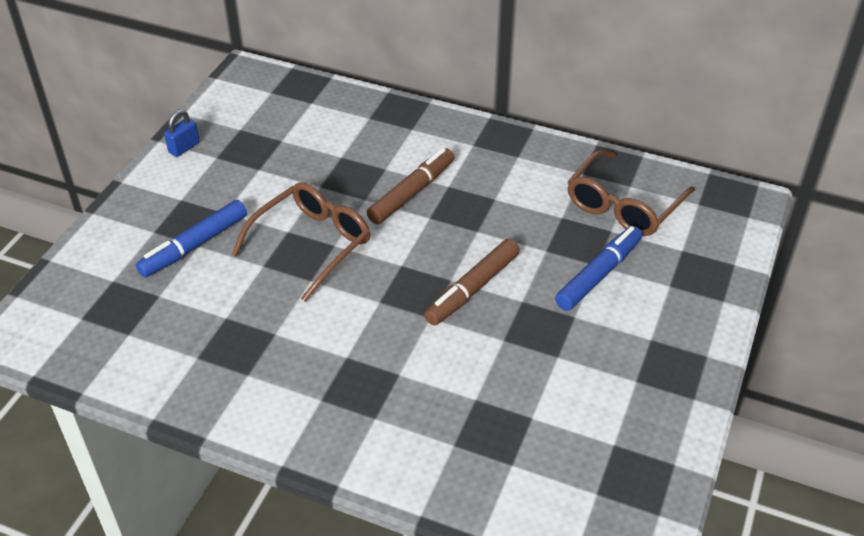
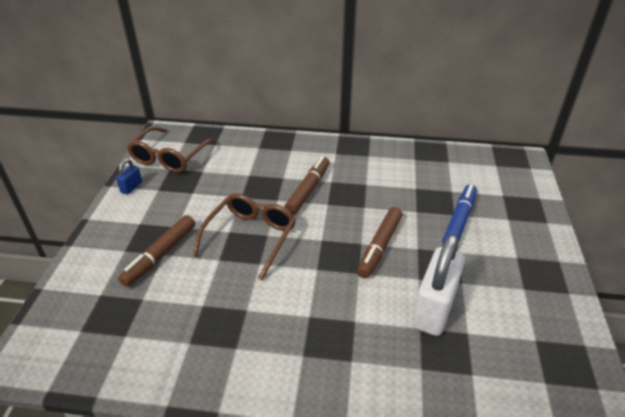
camera: 15 degrees left, 5 degrees down
(194, 246) = (160, 255): blue marker -> brown marker
(504, 380) = (434, 309): none -> white padlock
(623, 205) = (451, 174): brown glasses -> brown glasses (170, 157)

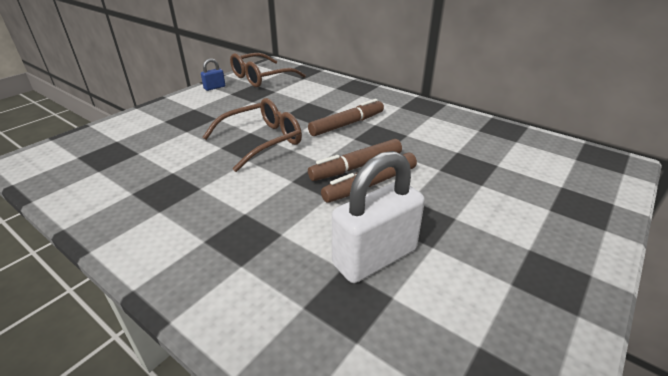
camera: 30 degrees right, 5 degrees down
(160, 255) = (183, 131): brown marker -> brown marker (356, 167)
(459, 220) = (483, 191): blue marker -> none

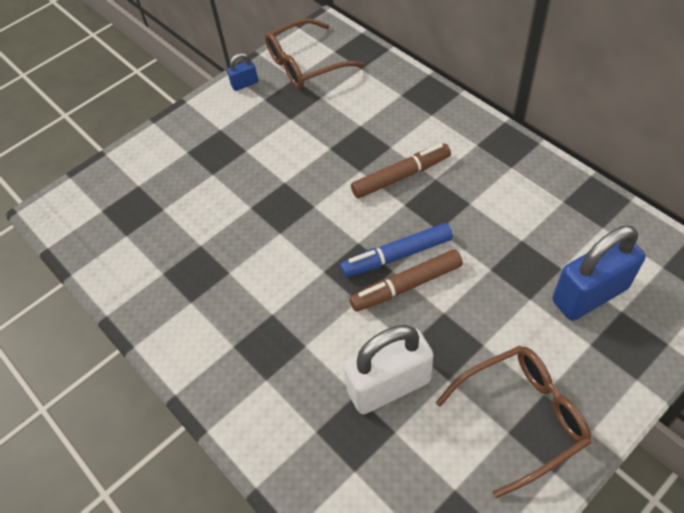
camera: 15 degrees right, 20 degrees up
(261, 141) = (296, 200): brown glasses -> brown glasses (521, 417)
(356, 167) = (396, 256): brown marker -> blue marker
(529, 178) = (589, 294): none -> blue padlock

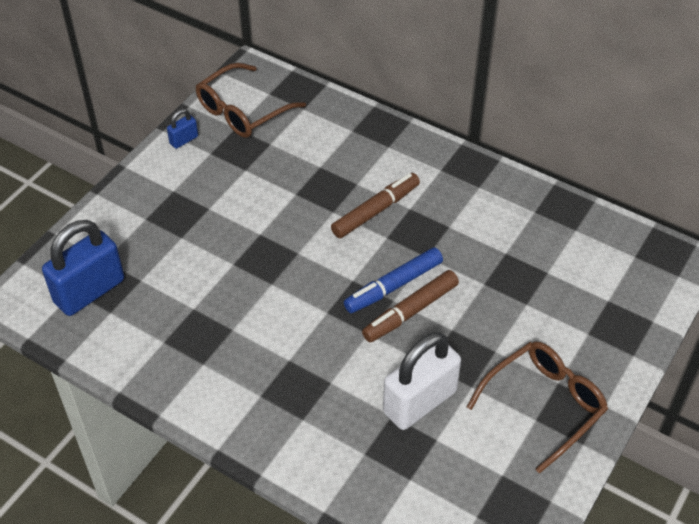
camera: 20 degrees left, 5 degrees down
(589, 294) = (577, 291): blue padlock -> blue padlock (89, 291)

